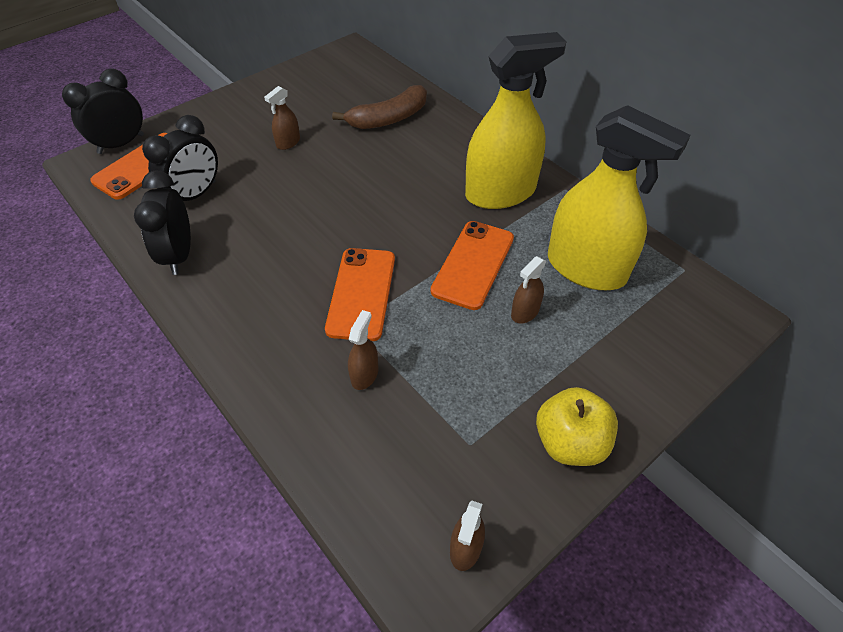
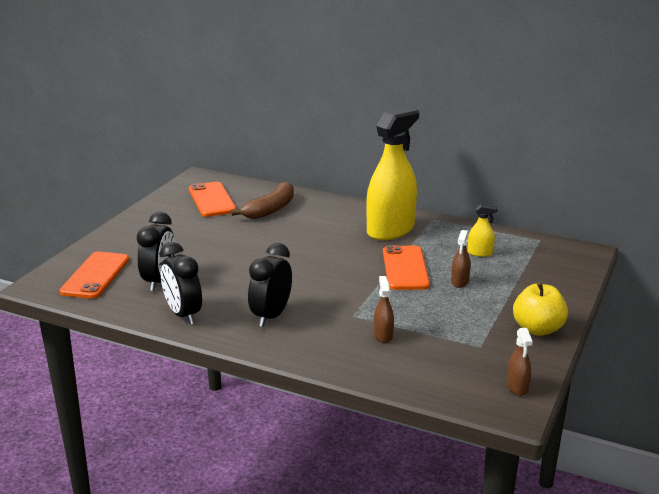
camera: 25 degrees left, 25 degrees down
(121, 144) = (60, 268): black clock -> black clock (271, 316)
(288, 142) = (204, 238): brown spray bottle -> none
(361, 293) = (342, 300): orange phone -> orange phone (212, 200)
(586, 268) = (480, 253): yellow spray bottle -> yellow spray bottle, size x0.41

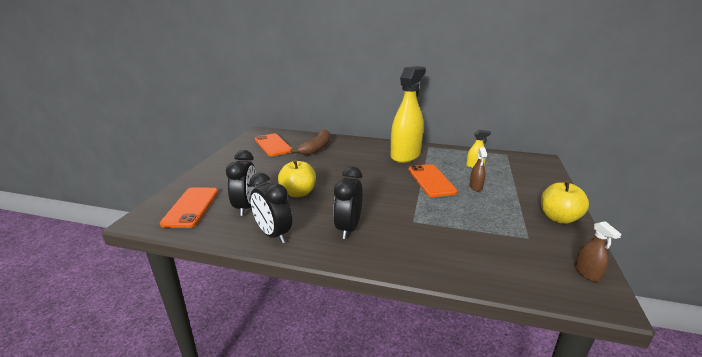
camera: 10 degrees left, 0 degrees up
(226, 270) = (298, 193): none -> yellow apple
(383, 335) = (447, 236): brown spray bottle -> none

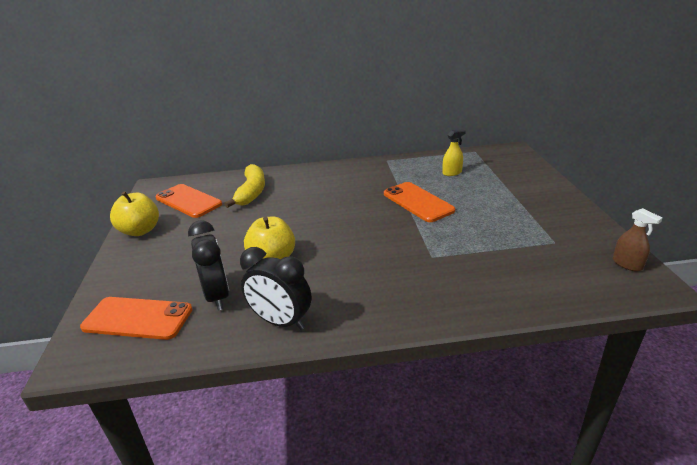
camera: 20 degrees left, 5 degrees up
(191, 207) = (137, 318): orange phone -> orange phone turned 60 degrees counterclockwise
(316, 148) = (251, 192): brown banana -> yellow banana
(348, 228) = (366, 286): black clock -> none
(405, 155) = (368, 177): yellow spray bottle -> none
(475, 187) = (469, 198): brown spray bottle -> none
(558, 218) = (568, 213): yellow apple -> yellow apple (140, 231)

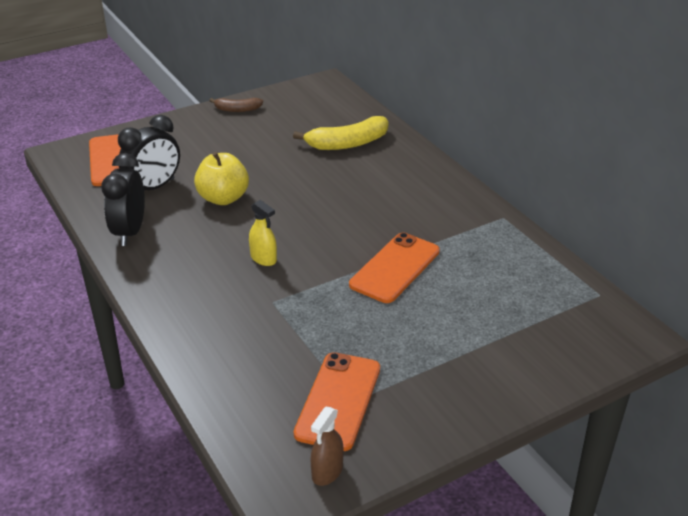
camera: 65 degrees right, 5 degrees up
(140, 231) = (237, 109): yellow apple -> brown banana
(188, 201) = (306, 113): orange phone -> orange phone (338, 401)
(452, 173) = (502, 283): yellow spray bottle -> yellow spray bottle (263, 258)

